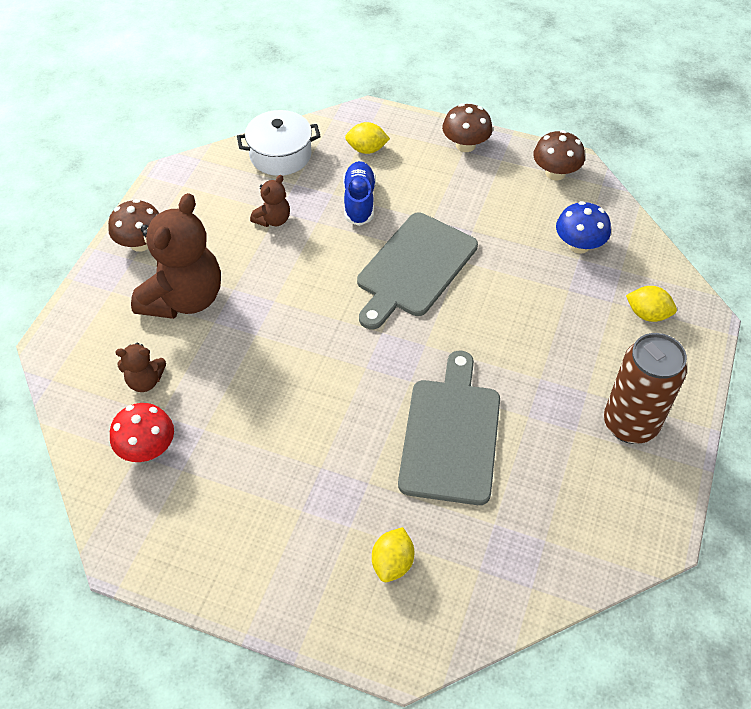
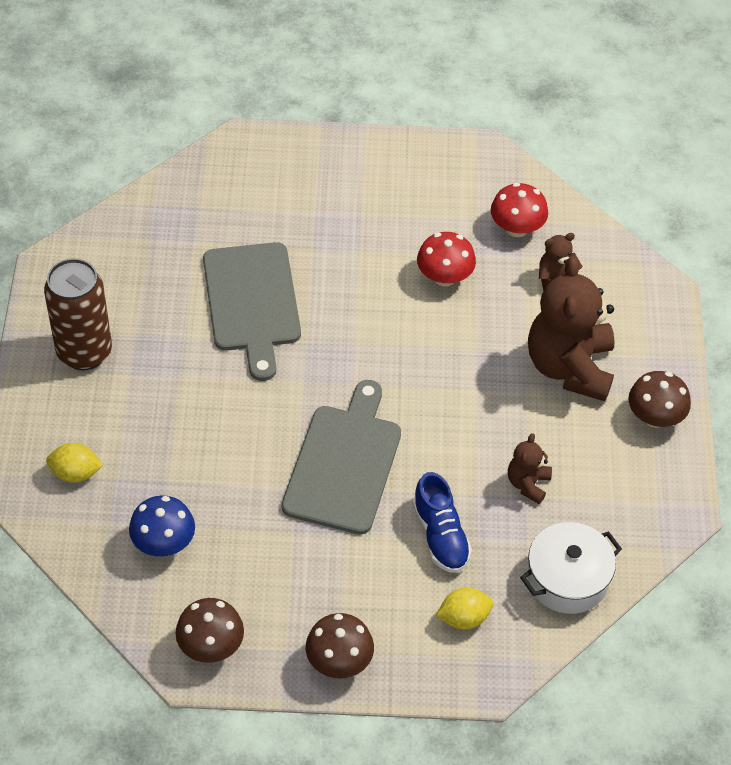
camera: 160 degrees right, 0 degrees up
(249, 413) = (444, 277): none -> red mushroom
(392, 563) = (270, 196): yellow lemon -> none

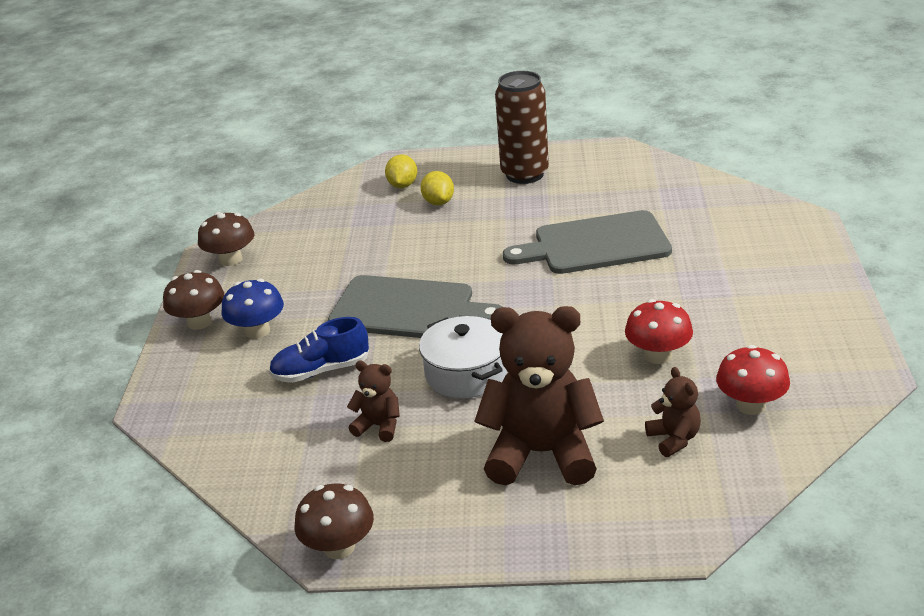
camera: 95 degrees right, 20 degrees down
(164, 543) = (332, 229): blue mushroom -> blue mushroom (257, 331)
(464, 618) = (226, 390): yellow lemon -> yellow lemon (438, 202)
(567, 579) = (256, 458): white pot -> white pot (466, 374)
(655, 417) = (472, 528): brown mushroom -> brown mushroom (339, 547)

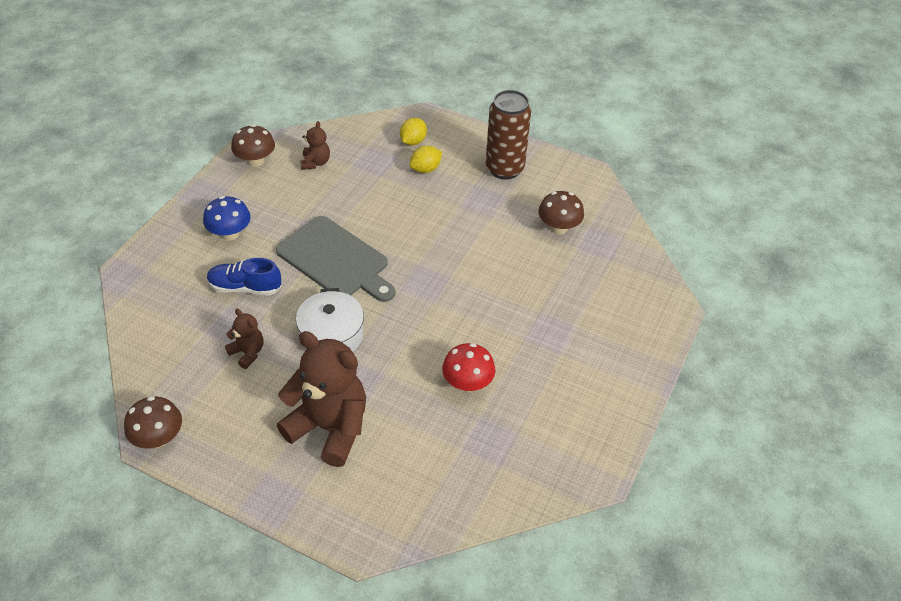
camera: 20 degrees right, 15 degrees up
(199, 322) = (200, 208): brown mushroom -> brown mushroom (558, 227)
(438, 202) = (425, 169): yellow lemon -> yellow lemon turned 45 degrees clockwise
(595, 244) = (503, 260): grey cutting board -> none
(674, 439) = (422, 460): brown teddy bear -> brown teddy bear (315, 162)
(751, 405) = (495, 458): red mushroom -> none

